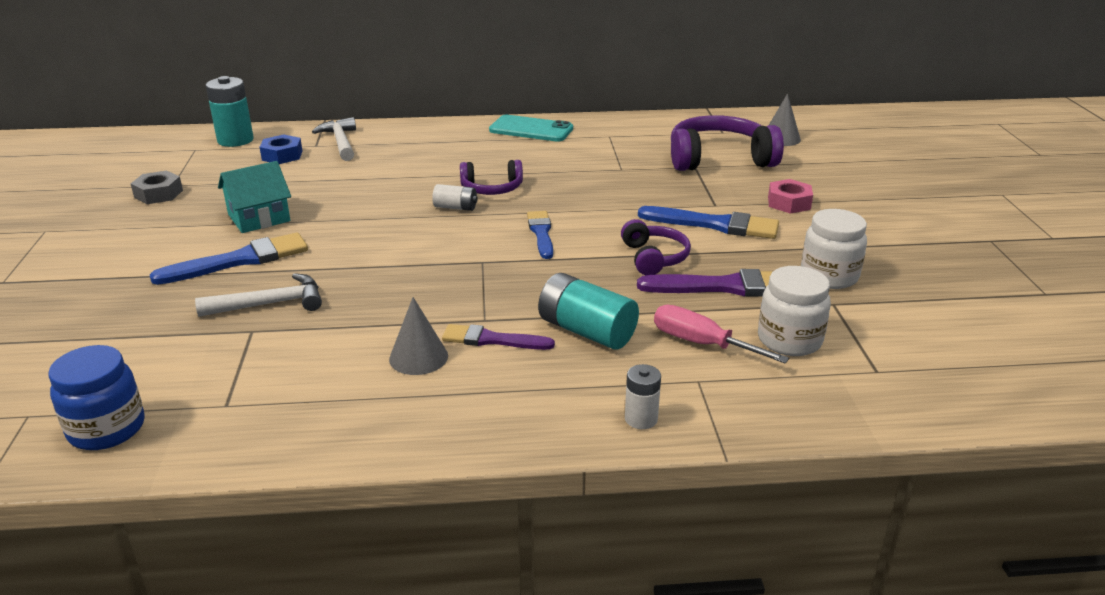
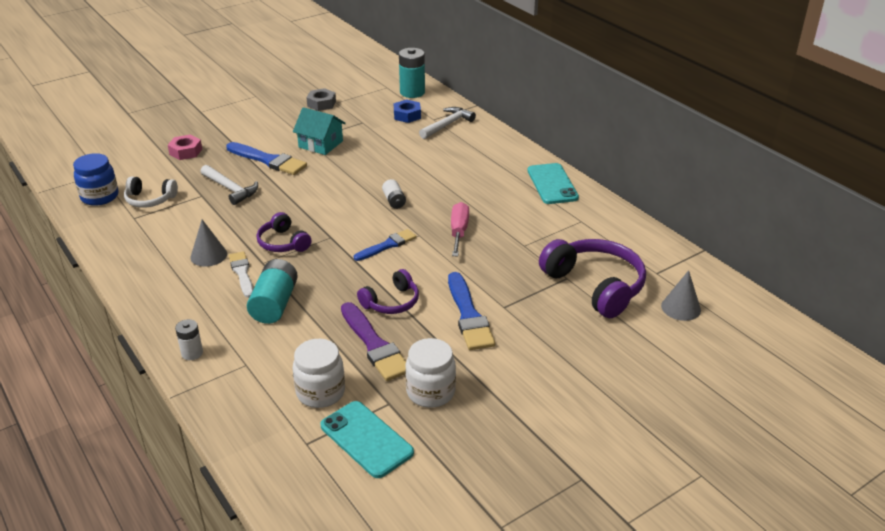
camera: 60 degrees right, 5 degrees up
(194, 379) = (150, 200): none -> white headphones
(492, 189) = (435, 204): purple headphones -> purple headphones (283, 243)
(492, 340) = (242, 273): purple brush -> white brush
(701, 343) = (290, 354): pink screwdriver -> pink screwdriver (459, 232)
(789, 203) = (544, 343): pink nut -> pink nut (186, 151)
(888, 331) = (366, 439): none -> turquoise phone

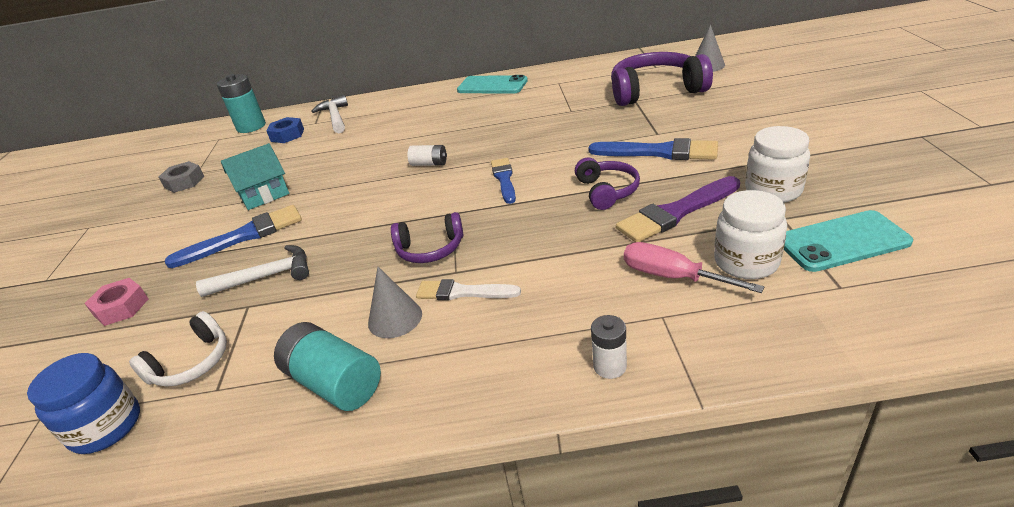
camera: 55 degrees left, 0 degrees up
(274, 304) = (550, 273): turquoise battery -> turquoise battery (334, 383)
(374, 345) = (676, 212): purple brush -> purple brush turned 150 degrees clockwise
(459, 232) = (519, 137): pink screwdriver -> pink screwdriver (672, 277)

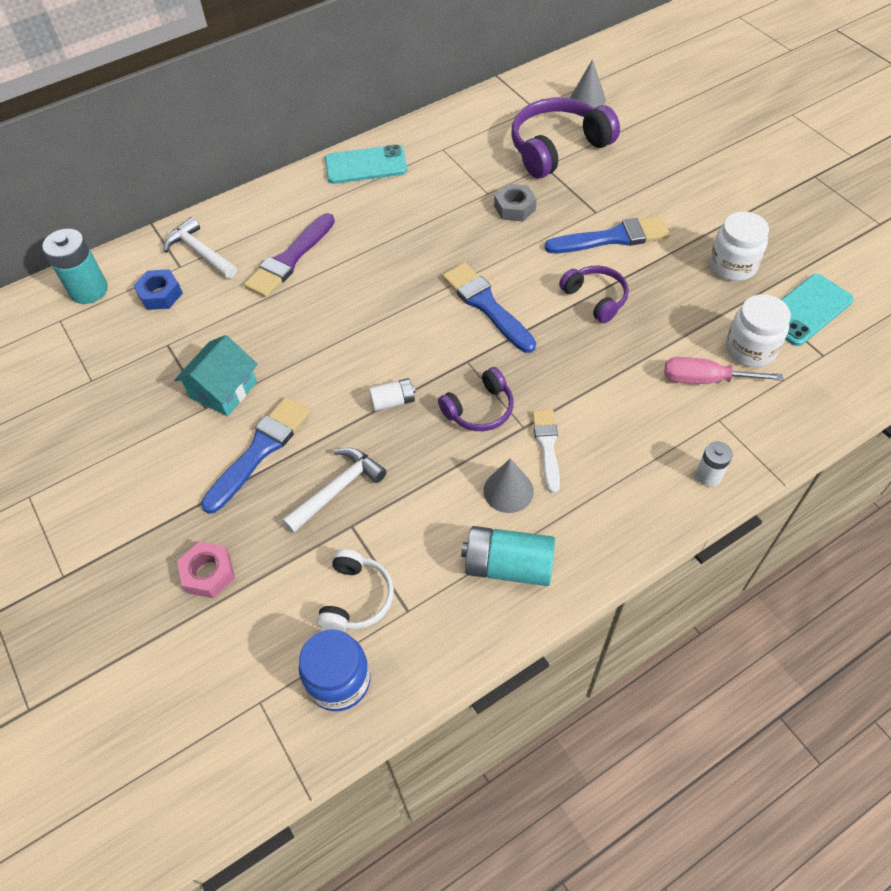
camera: 30 degrees left, 20 degrees up
(184, 182) = (90, 399): grey nut -> grey nut (514, 208)
(429, 164) = (388, 302): white battery -> white battery (393, 401)
(462, 292) = (547, 446): white brush -> white brush turned 105 degrees clockwise
(504, 179) = (486, 305): blue brush -> blue brush, size x1.54
(676, 212) = (669, 310): purple brush -> purple brush (290, 259)

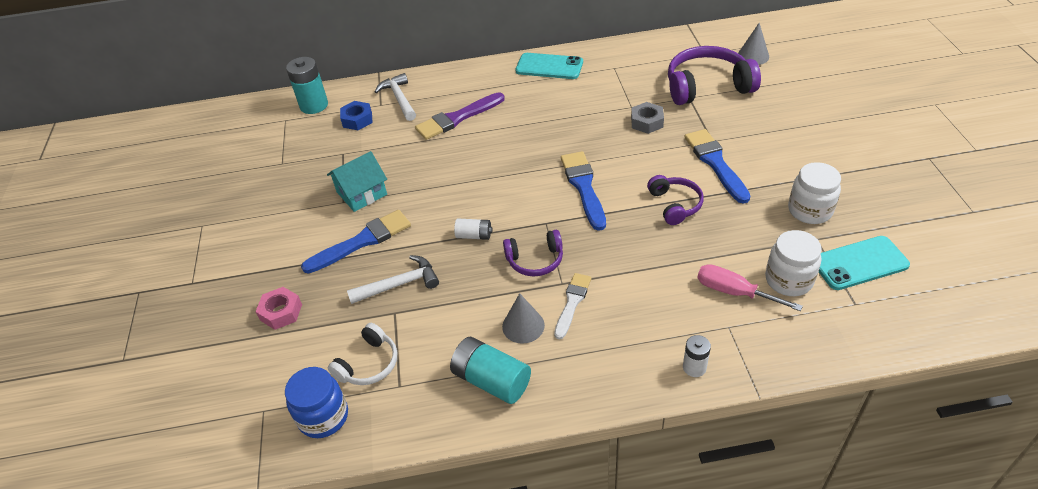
camera: 25 degrees right, 10 degrees down
(612, 238) = (715, 163): blue brush -> blue brush turned 120 degrees counterclockwise

